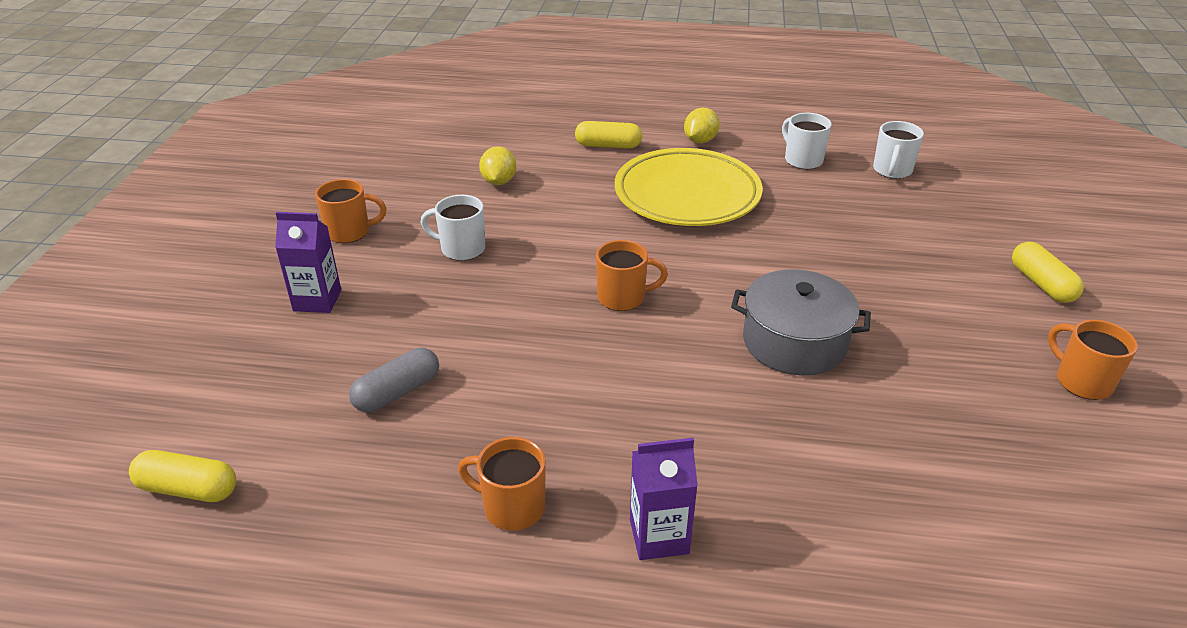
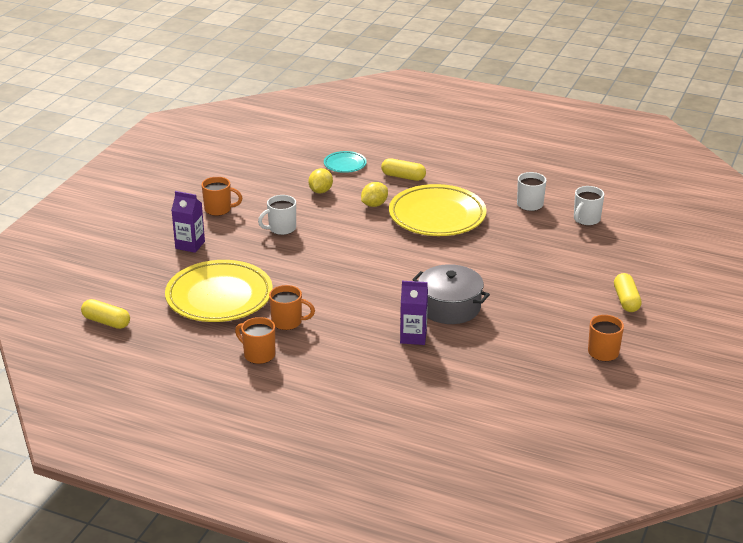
camera: 15 degrees right, 5 degrees down
(397, 392) = (219, 297): grey capsule -> yellow plate
(461, 249) = (281, 228): white mug -> white mug turned 60 degrees counterclockwise
(517, 139) = (345, 164): none -> turquoise plate
(623, 298) = (364, 269): orange mug -> orange mug (288, 322)
(659, 536) = (324, 377): purple carton -> purple carton (413, 337)
(700, 141) = (467, 181): yellow lemon -> yellow lemon (374, 205)

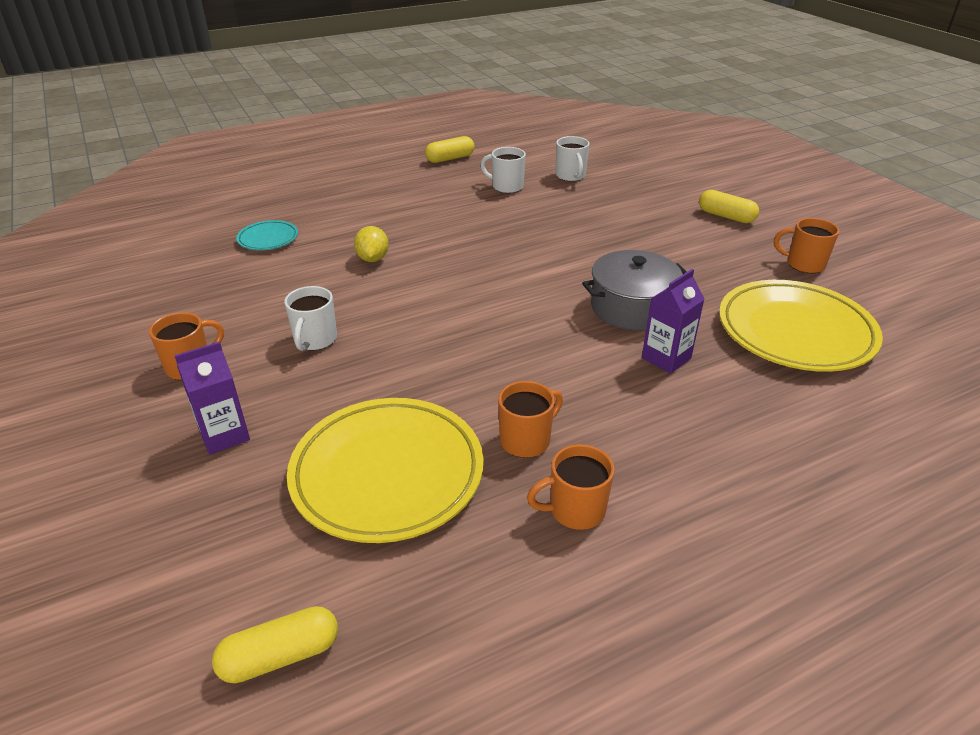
camera: 50 degrees left, 5 degrees up
(320, 191) = (288, 277): yellow lemon -> none
(403, 177) = (352, 220): yellow capsule -> yellow capsule (450, 158)
(437, 216) = (452, 236): yellow plate -> yellow plate (795, 332)

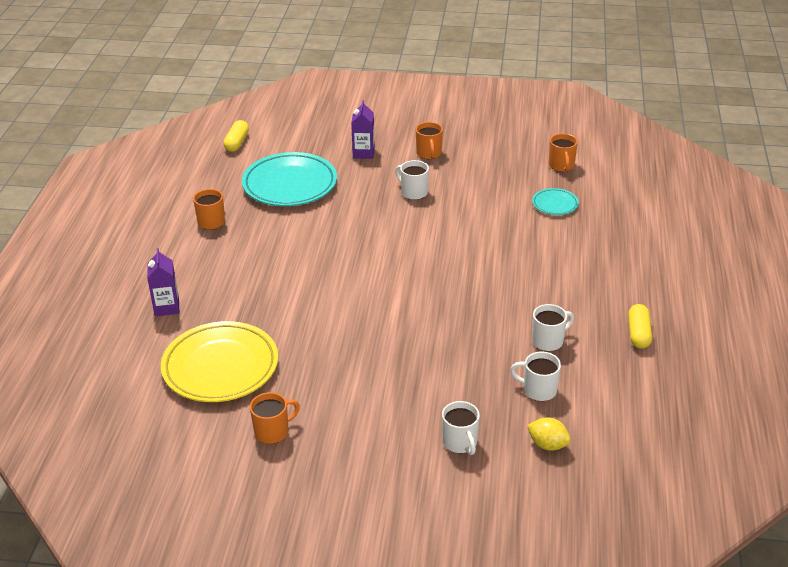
camera: 125 degrees right, 0 degrees up
(372, 259) = (486, 236): yellow lemon -> yellow lemon (548, 445)
(387, 474) = (290, 185): yellow plate -> turquoise plate
(526, 440) = (264, 226): orange mug -> orange mug (561, 166)
(632, 307) = (319, 314): grey pot -> none
(666, 358) = (262, 300): purple carton -> purple carton (167, 307)
(671, 187) = (460, 443): none -> white mug
(726, 216) = (378, 441): yellow capsule -> none

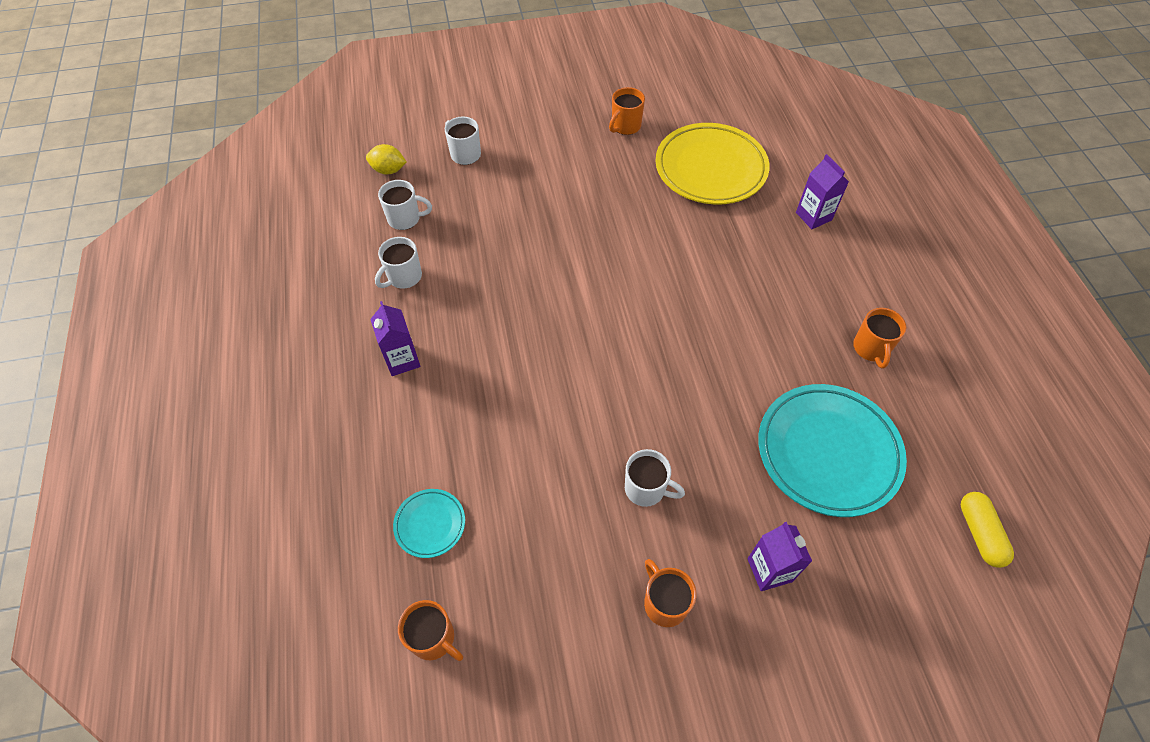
camera: 160 degrees right, 20 degrees up
(559, 285) = (402, 360): none -> purple carton
(561, 166) = (433, 638): orange mug -> orange mug turned 150 degrees clockwise
(638, 333) = (305, 312): yellow capsule -> none

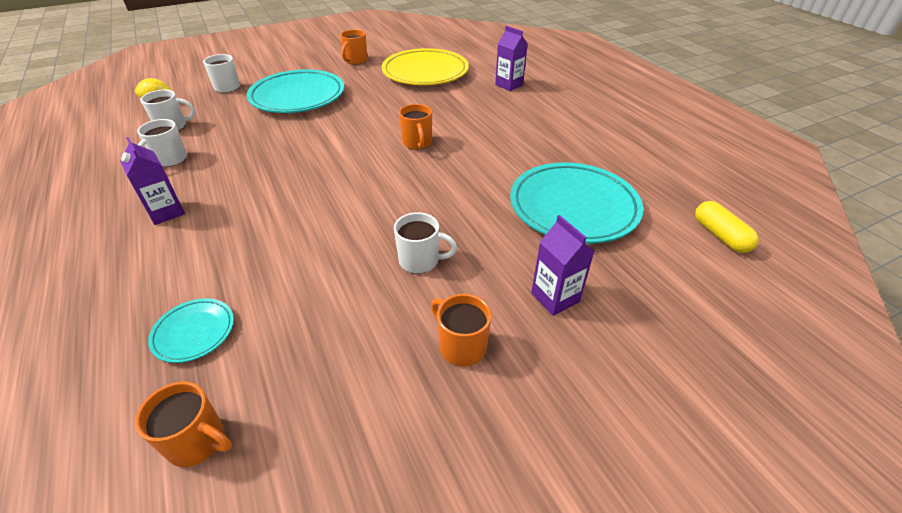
camera: 15 degrees left, 15 degrees down
(547, 190) = (298, 97): none -> turquoise plate
(871, 349) = (580, 143): orange mug -> orange mug (417, 143)

